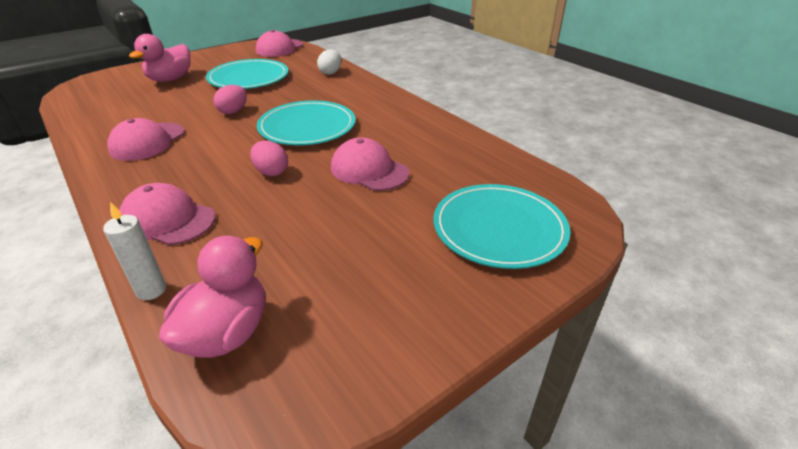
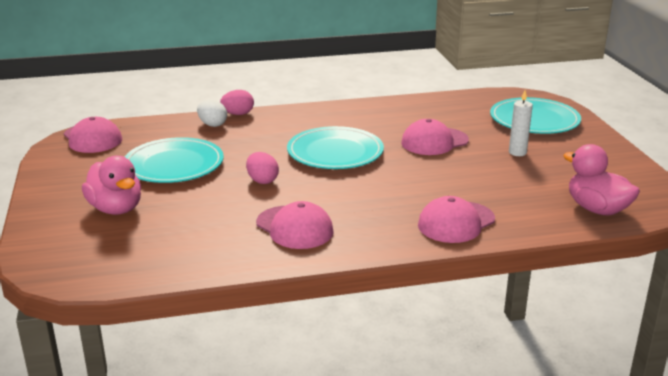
camera: 65 degrees left, 10 degrees down
(151, 290) = (545, 231): white candle -> white candle (517, 152)
(271, 172) = (408, 176): pink egg -> pink egg (238, 114)

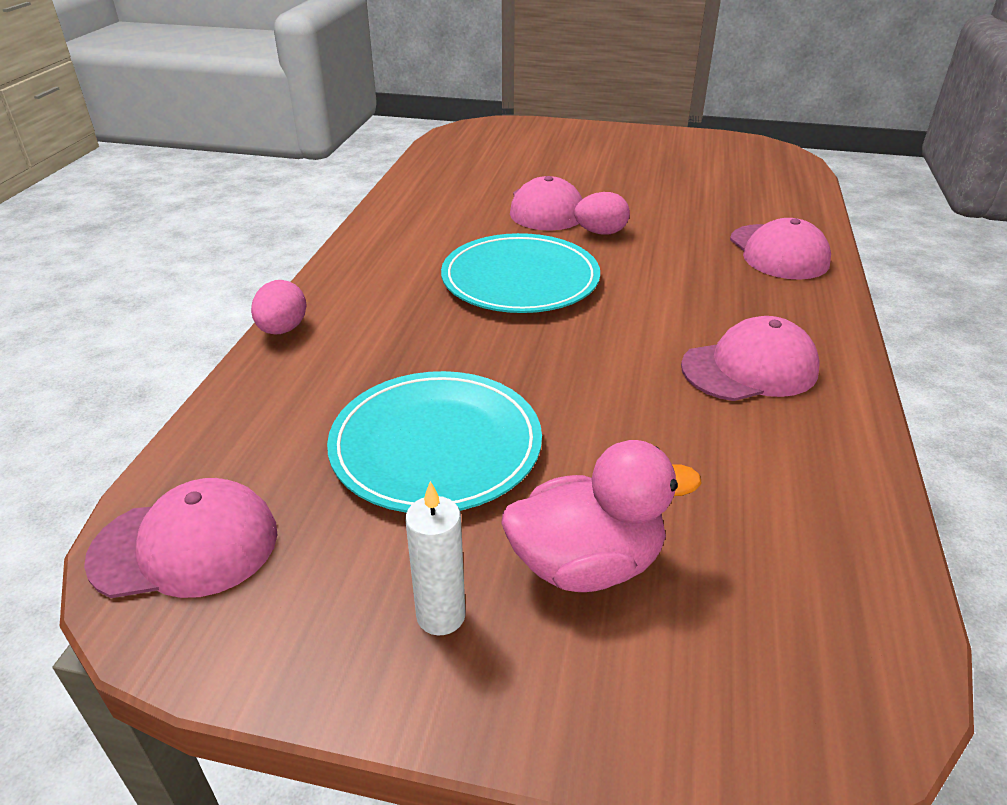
camera: 65 degrees left, 10 degrees up
(212, 124) = (298, 365): white egg -> none
(262, 180) = (573, 362): pink egg -> pink egg (600, 232)
(517, 152) = (616, 174): white candle -> white candle (441, 615)
(534, 120) = (537, 144): turquoise plate -> none
(597, 209) = (776, 177): pink duck -> none

